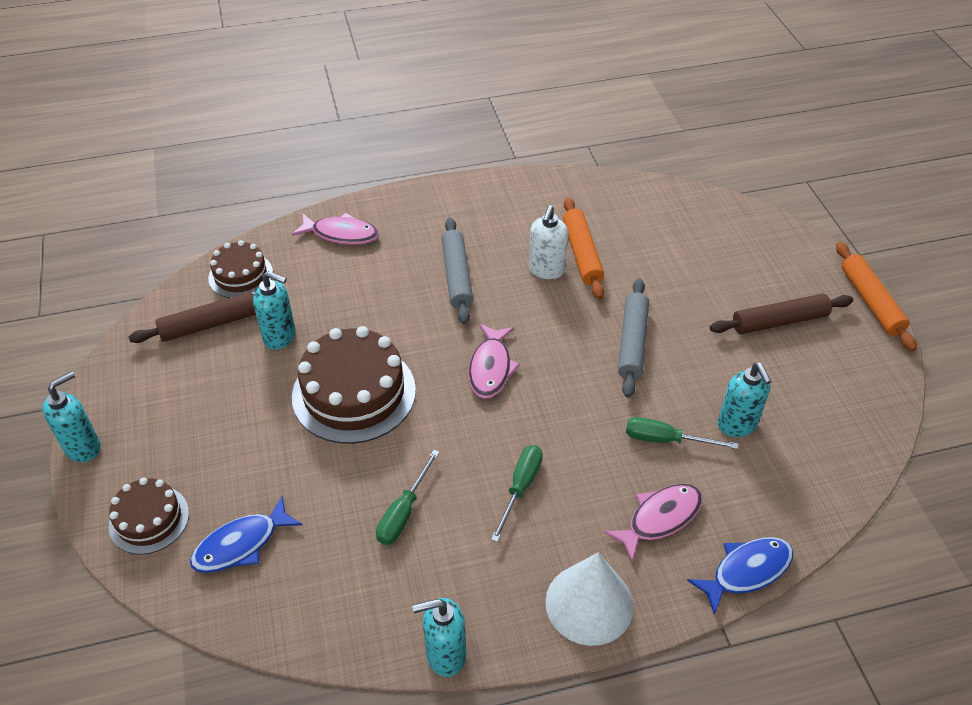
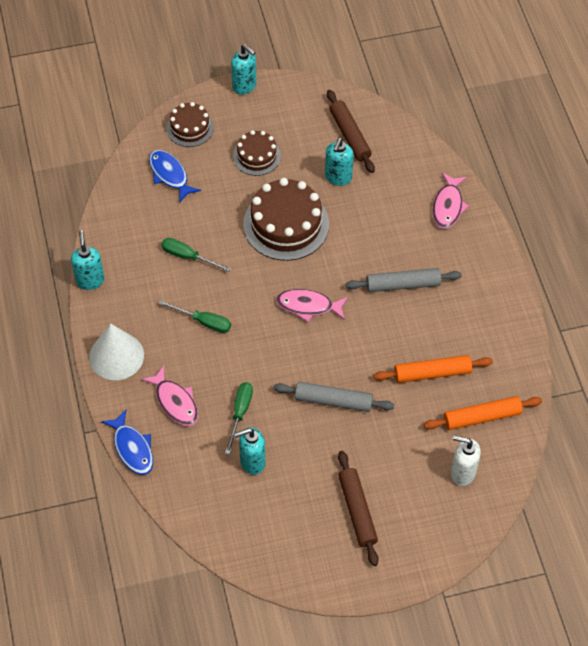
camera: 90 degrees right, 10 degrees up
(240, 275) = (399, 147): brown cake -> brown cake (256, 156)
(546, 270) = (412, 346): white soap dispenser -> white soap dispenser (462, 473)
(870, 302) = (381, 588): orange rolling pin -> orange rolling pin (481, 417)

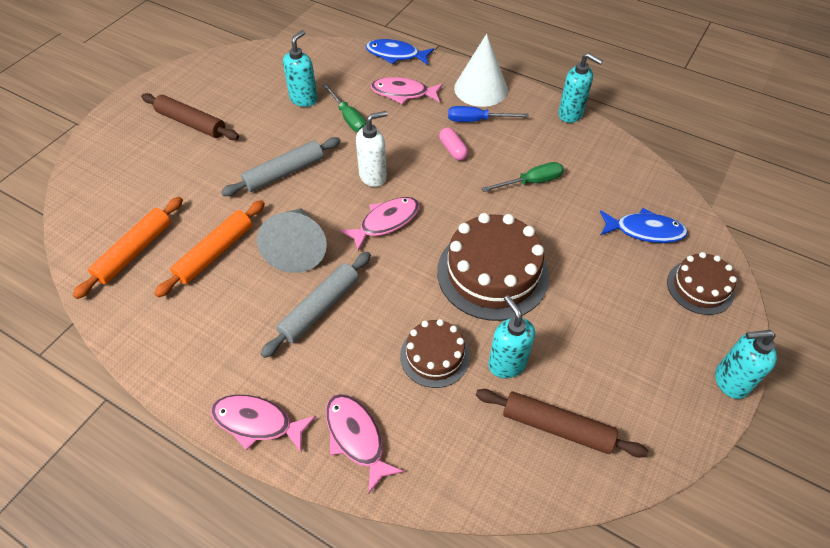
camera: 135 degrees right, 5 degrees down
(157, 331) = (477, 120): none -> blue screwdriver
(203, 322) = (453, 150): green screwdriver -> pink capsule
(256, 156) = (607, 314): brown cake -> brown cake (435, 356)
(379, 334) = (297, 248): none -> grey cone
(462, 473) = (120, 200): white soap dispenser -> white soap dispenser (373, 176)
(490, 252) = (257, 422): none -> pink fish

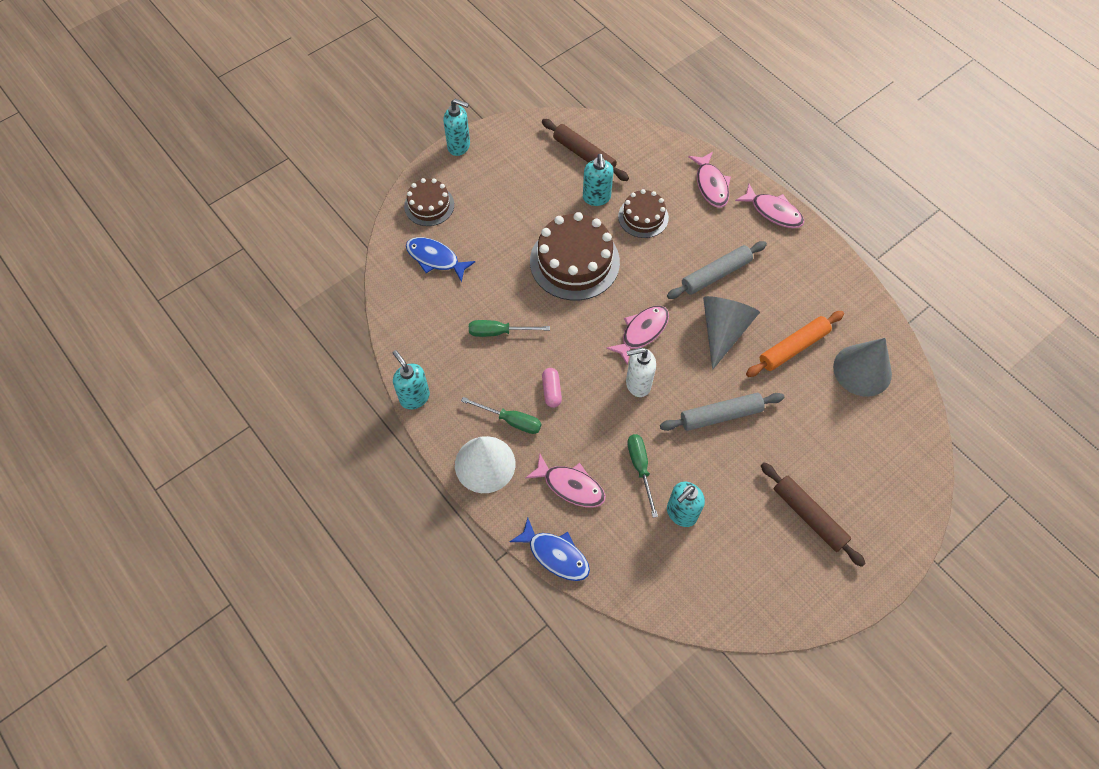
camera: 160 degrees left, 10 degrees up
(135, 252) = (862, 370): orange rolling pin -> grey cone
(386, 222) = (642, 332): pink fish -> pink fish turned 150 degrees clockwise
(477, 120) = (511, 420): blue screwdriver -> green screwdriver

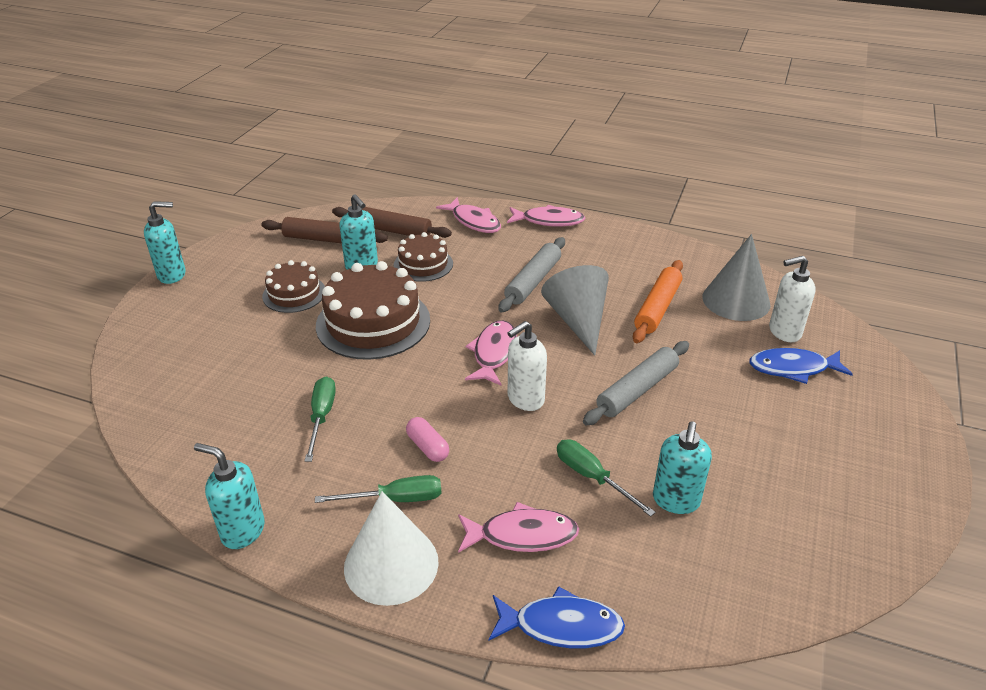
camera: 30 degrees left, 25 degrees down
(429, 205) = (160, 334): brown cake -> brown cake (294, 294)
(435, 258) = (195, 378): blue fish -> blue fish (793, 368)
(499, 332) = (322, 416): green screwdriver -> green screwdriver turned 120 degrees clockwise
(809, 516) = (807, 439): brown rolling pin -> brown rolling pin (391, 230)
(874, 419) = (784, 332): none -> white soap dispenser

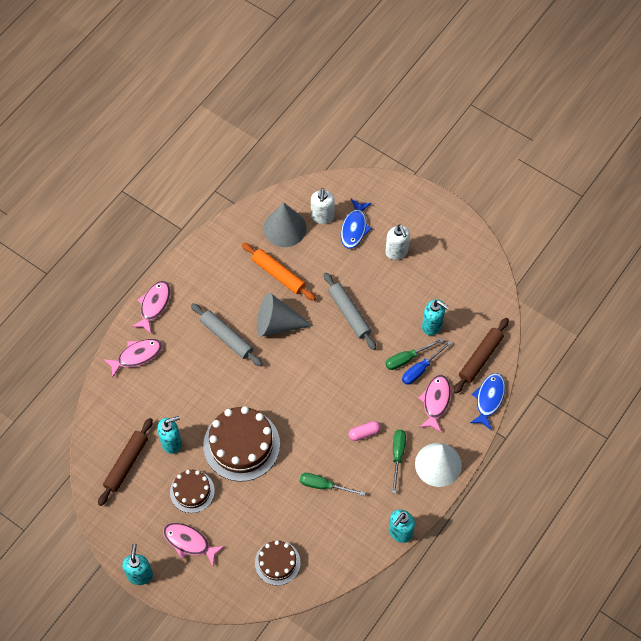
camera: 75 degrees left, 25 degrees up
(391, 230) = (129, 415): brown rolling pin -> brown rolling pin (480, 358)
(423, 264) = (183, 402): brown cake -> brown cake (277, 562)
(494, 353) = (294, 380): pink fish -> pink fish (189, 542)
(525, 399) = (340, 374): white soap dispenser -> white soap dispenser (396, 252)
(579, 500) = (420, 369): none -> blue screwdriver

